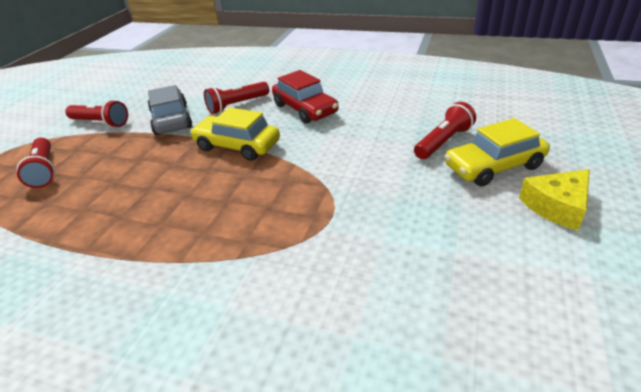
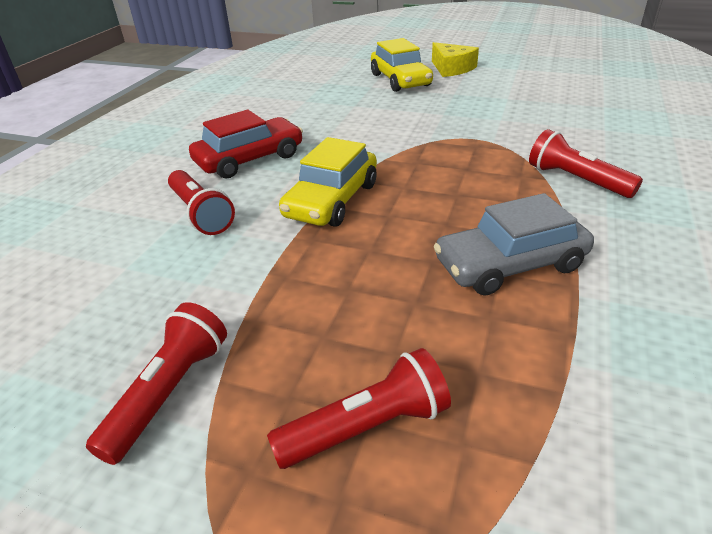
camera: 90 degrees left, 0 degrees up
(171, 120) = (215, 278): grey car -> grey car (510, 264)
(443, 142) = (357, 93): red flashlight -> red flashlight (576, 180)

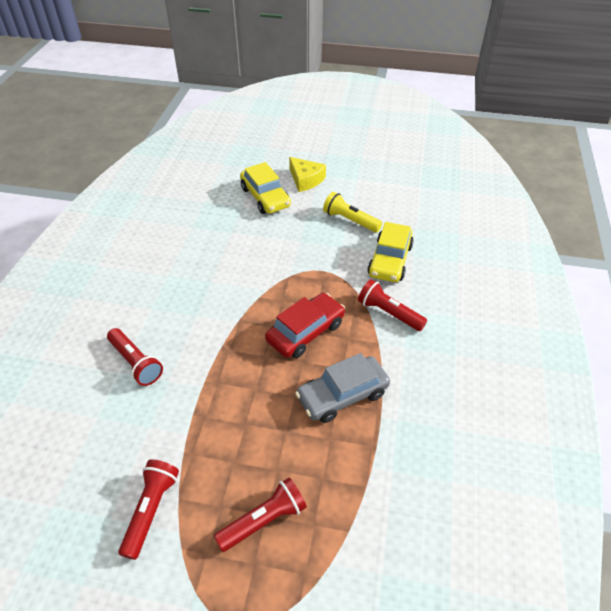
camera: 10 degrees left, 10 degrees up
(250, 159) = (160, 302): red car -> red car (305, 332)
(331, 200) = (226, 343): yellow car -> yellow car (390, 260)
(510, 99) = (350, 220): none -> yellow flashlight

